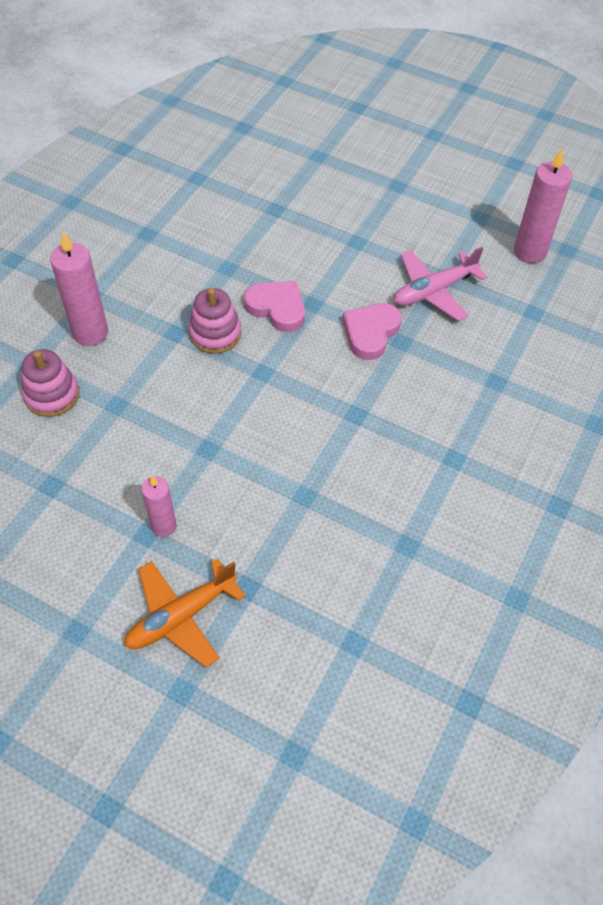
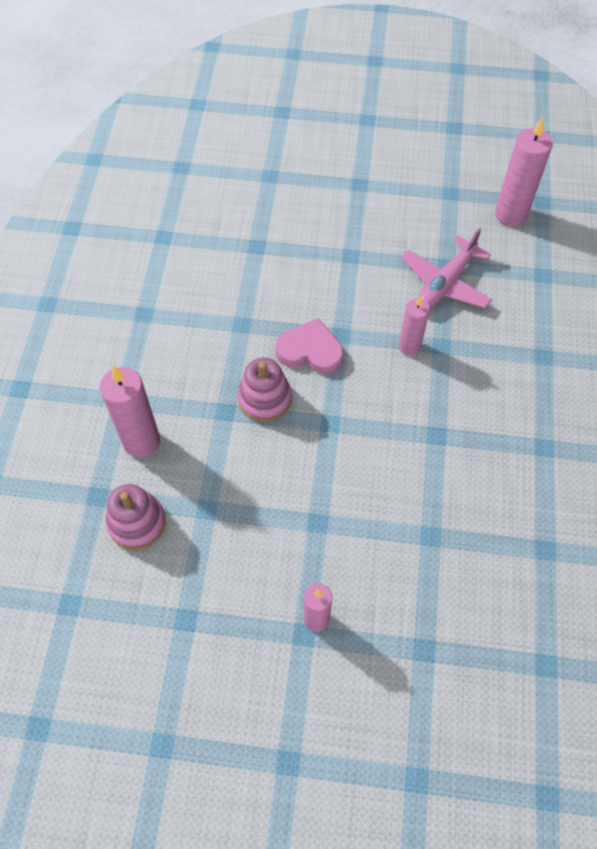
camera: 20 degrees left, 5 degrees up
(181, 616) = (379, 704): orange plane -> none
(370, 333) = (409, 346): pink heart -> pink candle

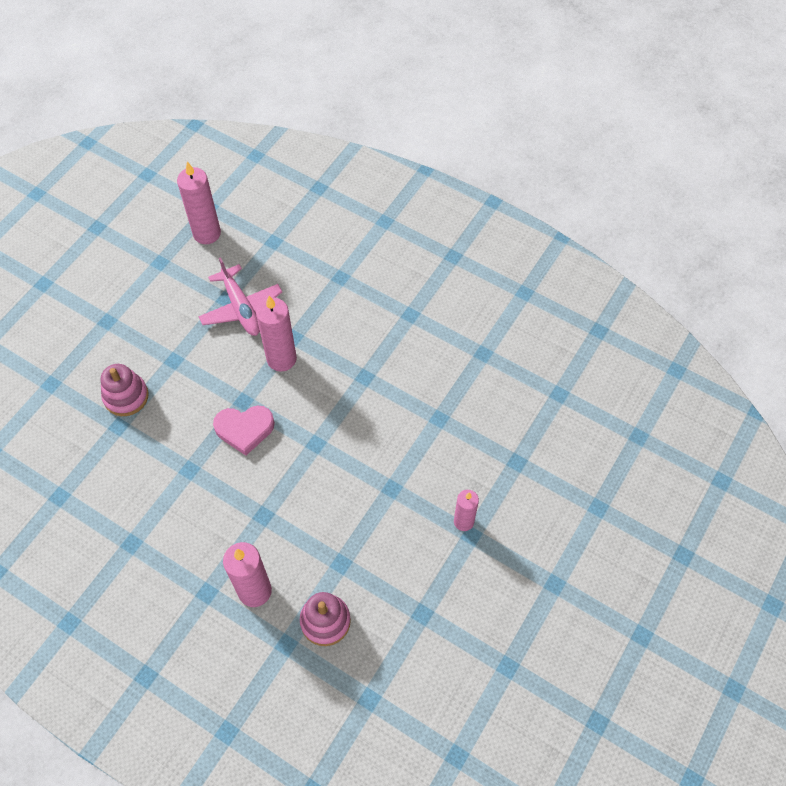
camera: 65 degrees left, 0 degrees up
(264, 398) = (268, 481): pink stacking toy -> pink stacking toy (126, 396)
(310, 351) = (244, 429): pink heart -> pink heart turned 135 degrees counterclockwise
(409, 346) = (281, 359): pink candle -> pink candle, size x1.59

